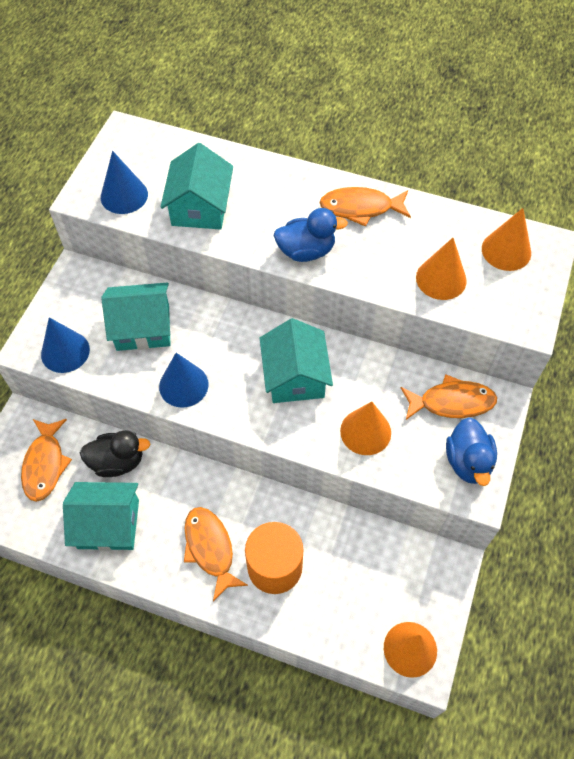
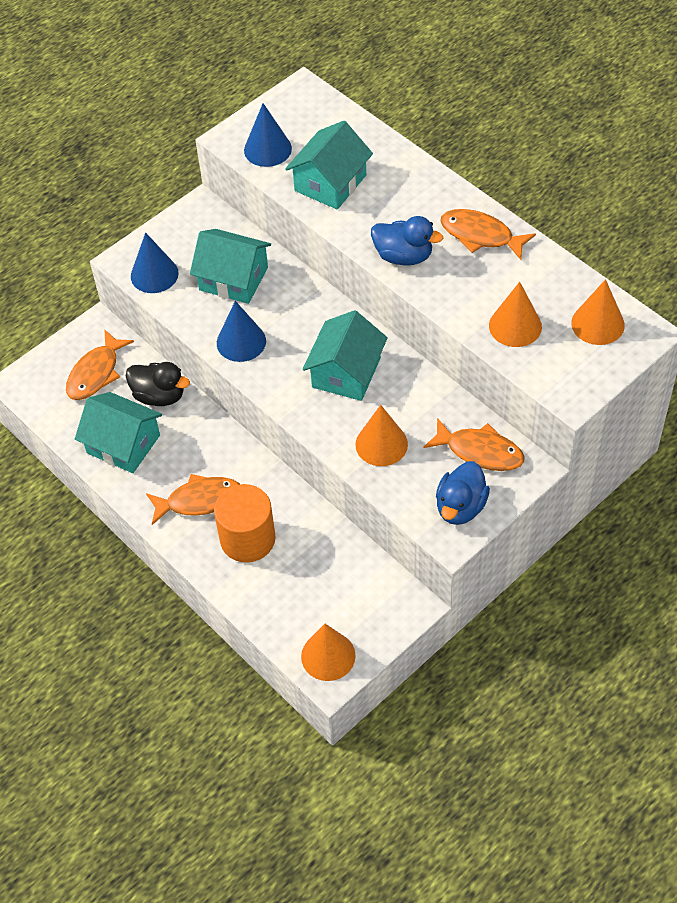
camera: 30 degrees right, 5 degrees down
(210, 549) = (199, 500): orange fish -> orange fish turned 75 degrees clockwise

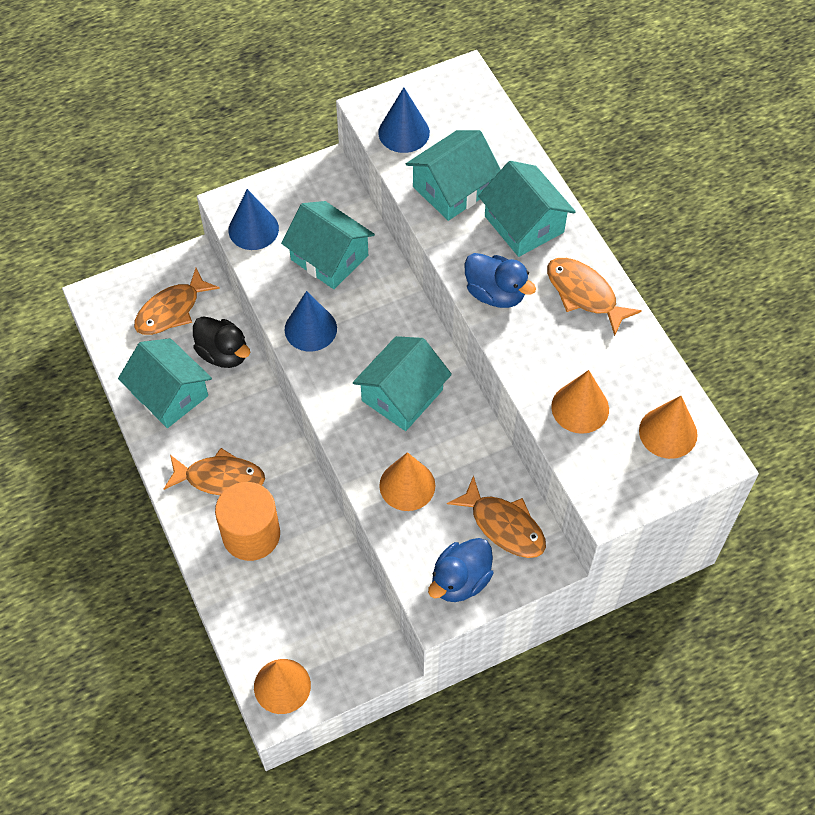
camera: 15 degrees right, 5 degrees up
(405, 194) = (524, 224): none -> turquoise house

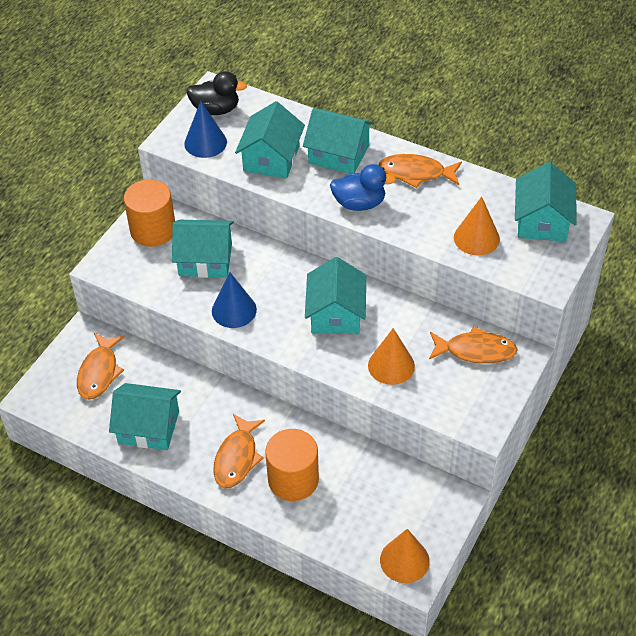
camera: 35 degrees left, 10 degrees down
(220, 478) = (237, 458): orange fish -> orange fish turned 135 degrees clockwise
(223, 353) = (165, 378): black duck -> black duck (216, 110)
(253, 229) = (133, 272): blue cone -> none
(307, 195) = (153, 230): none -> orange cylinder
(460, 580) = (479, 400): blue duck -> none
(668, 432) = (542, 221): orange cone -> turquoise house

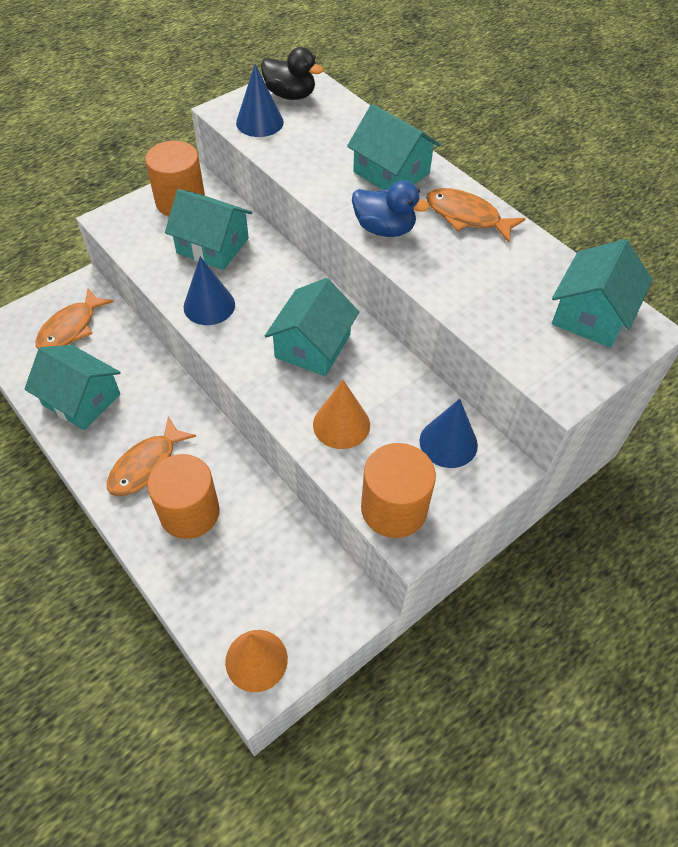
camera: 20 degrees right, 5 degrees up
(271, 158) = (317, 156): turquoise house -> none
(461, 410) = (394, 508): none -> orange cylinder
(475, 351) = (448, 442): orange fish -> blue cone
(476, 238) = (500, 308): orange cone -> none

